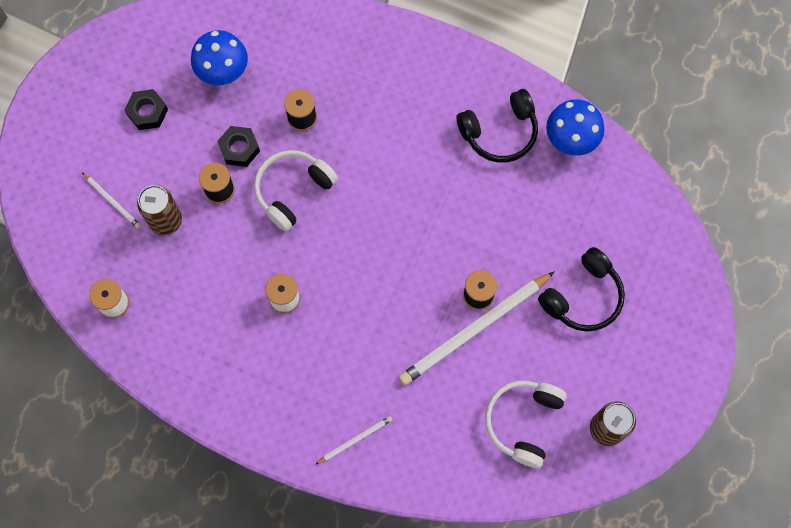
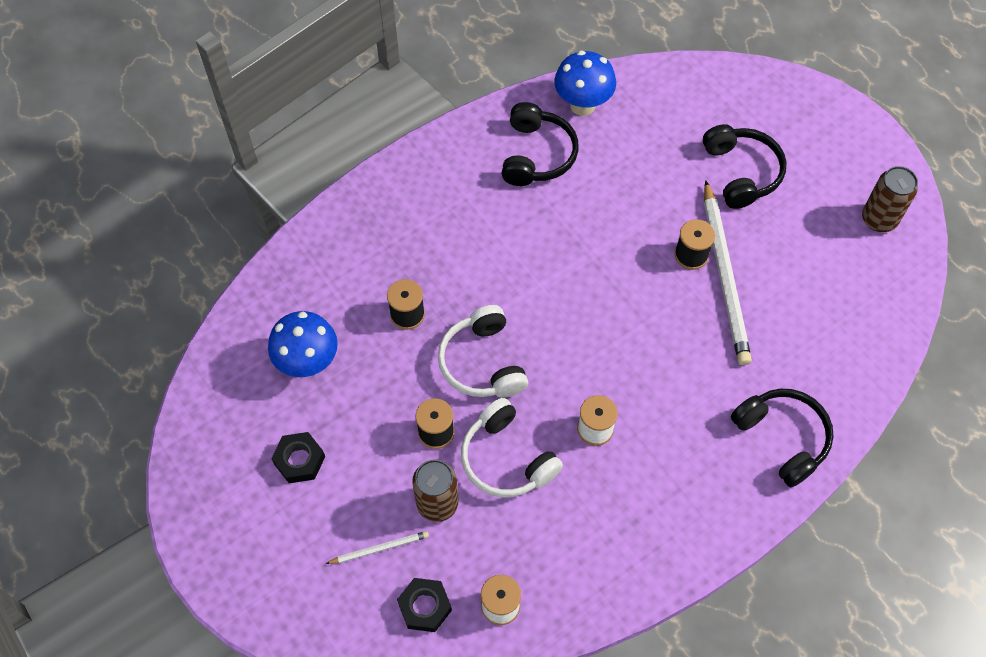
camera: 60 degrees left, 10 degrees down
(239, 149) = (403, 390): black nut -> black nut (425, 607)
(355, 440) = (782, 438): white pencil -> black headphones
(523, 422) = (838, 282): white headphones -> white headphones (506, 459)

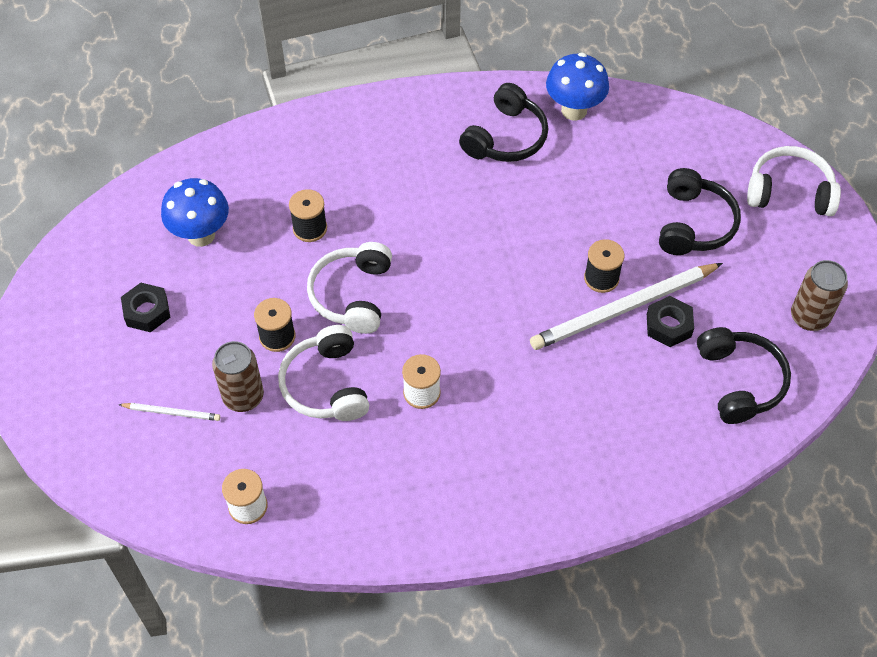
camera: 25 degrees right, 5 degrees down
(425, 607) = (181, 478): black nut -> black nut (668, 325)
(725, 276) = (623, 309): white pencil -> white pencil turned 45 degrees clockwise
(782, 438) = (596, 474): black headphones -> black headphones (740, 381)
(804, 111) = (789, 192): none -> white headphones

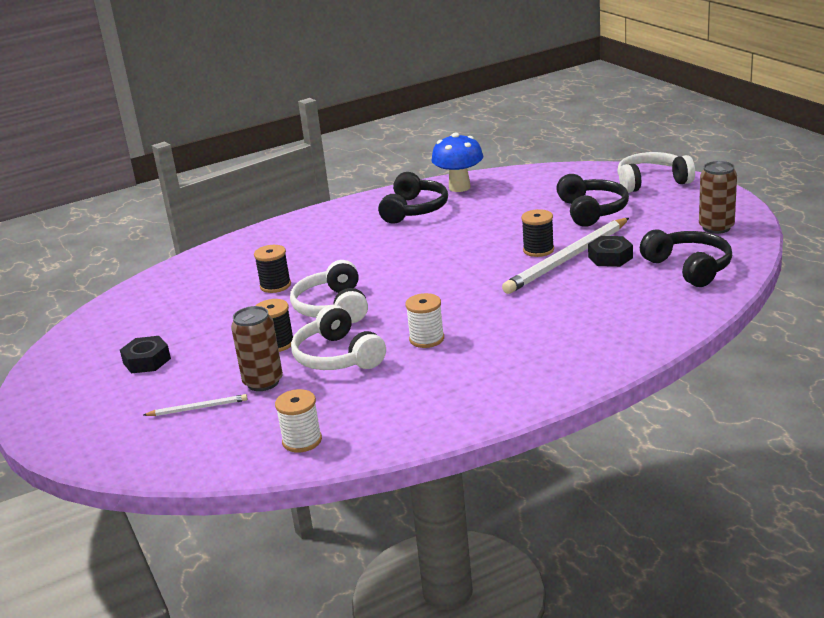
camera: 15 degrees left, 30 degrees down
(201, 235) = (178, 311): blue mushroom -> none

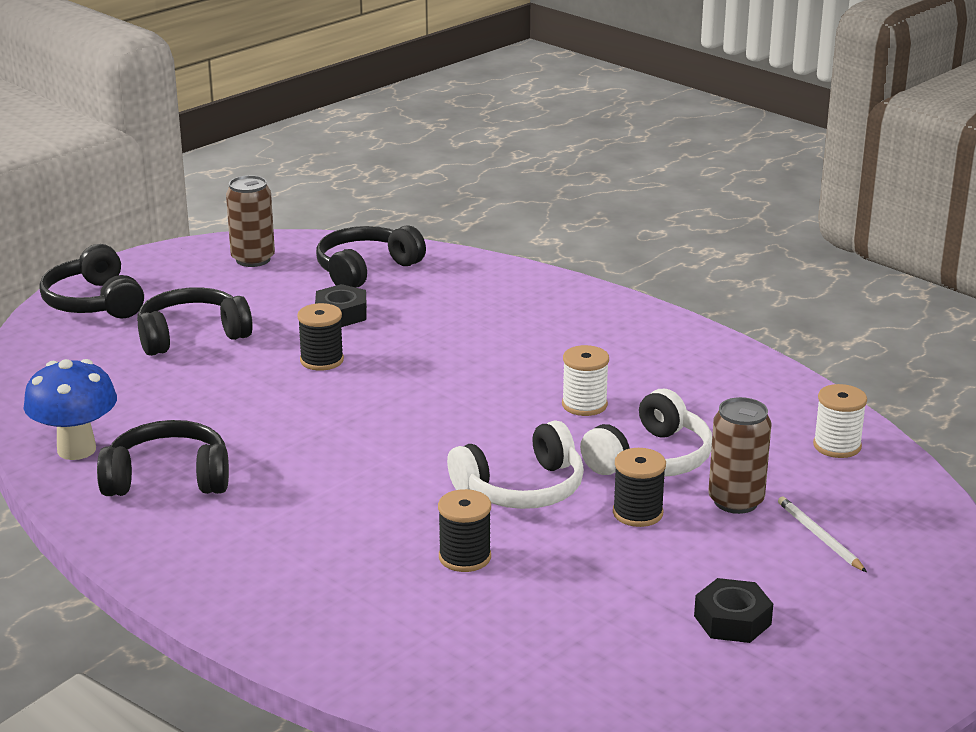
camera: 110 degrees left, 0 degrees up
(567, 259) = (348, 339): white pencil -> none
(652, 182) = (94, 302): white headphones -> black headphones

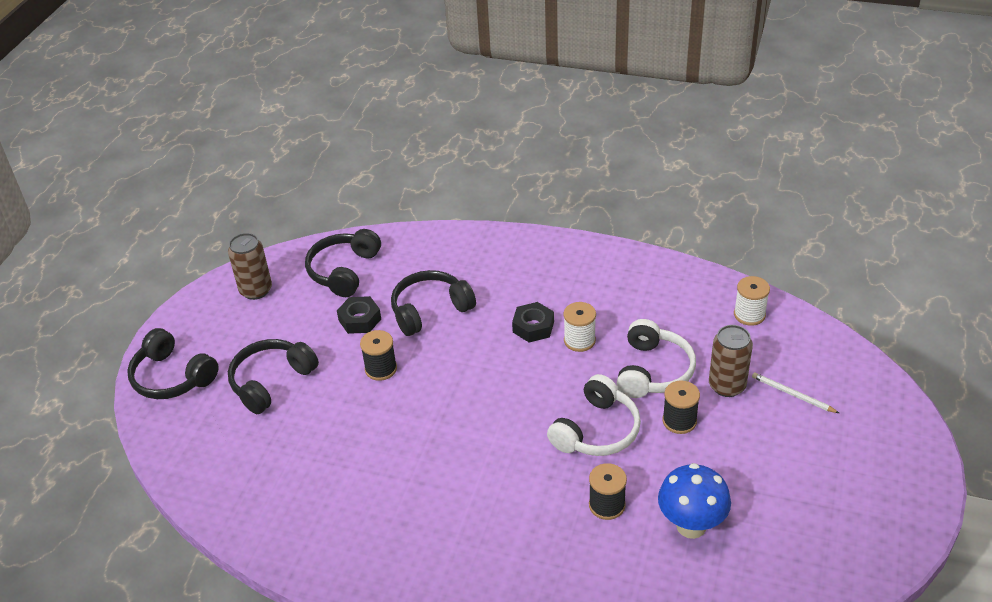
camera: 25 degrees left, 15 degrees up
(76, 449) = (277, 524): blue mushroom -> blue mushroom (691, 526)
(168, 478) = (363, 522): black headphones -> black headphones (430, 310)
(732, 620) = (794, 485): black nut -> black nut (533, 327)

